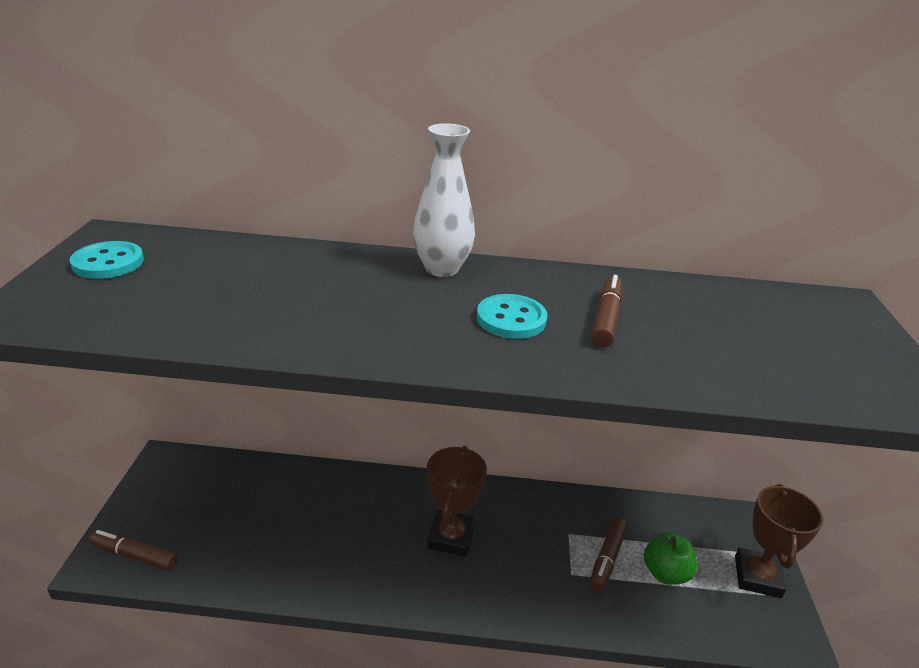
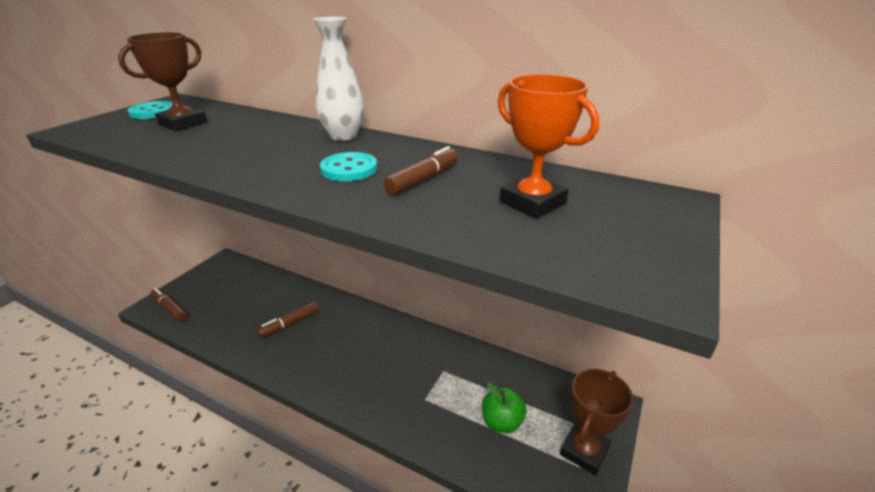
camera: 25 degrees right, 0 degrees up
(451, 537) = (357, 349): brown trophy -> brown trophy (183, 123)
(607, 558) = (461, 397): brown marker -> brown marker (290, 323)
(739, 330) = (532, 202): none -> orange trophy

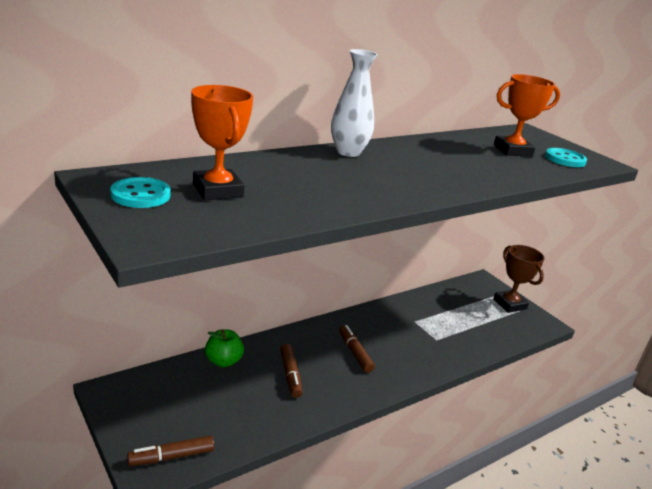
camera: 65 degrees left, 5 degrees down
(183, 123) = (218, 190): brown trophy -> orange trophy
(349, 169) = (423, 169): turquoise button -> turquoise button (565, 159)
(423, 179) = (460, 159): brown marker -> brown marker (355, 353)
(502, 422) = (474, 320): green apple -> green apple (223, 361)

